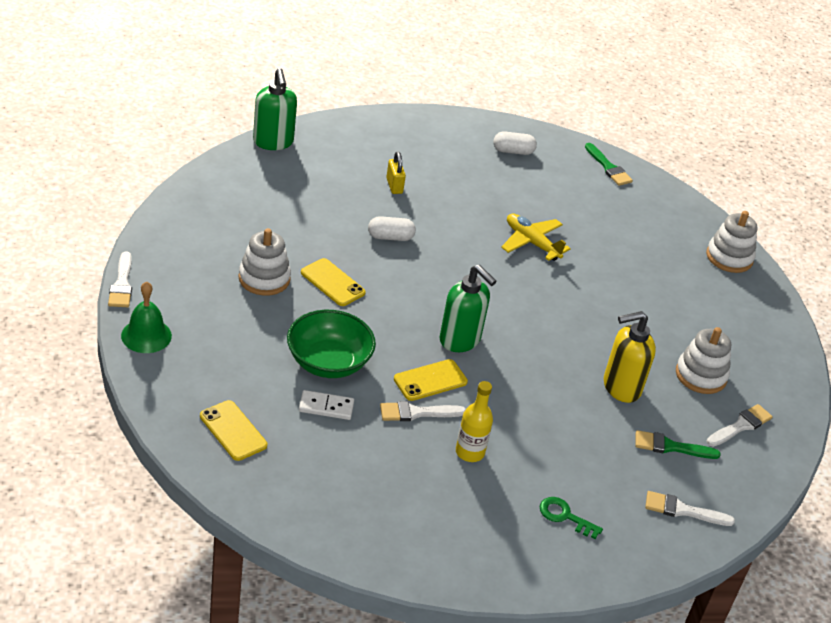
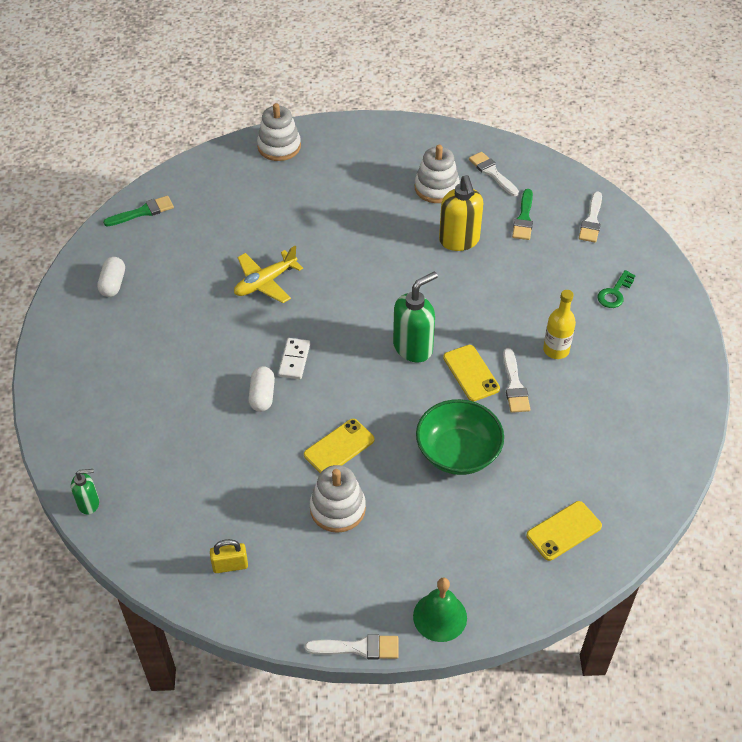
camera: 80 degrees left, 10 degrees up
(273, 142) = (89, 503): green soap dispenser -> green soap dispenser, size x0.56
(326, 407) = (519, 455): white domino -> white domino (294, 360)
(394, 186) = (174, 389): yellow padlock -> yellow padlock (230, 565)

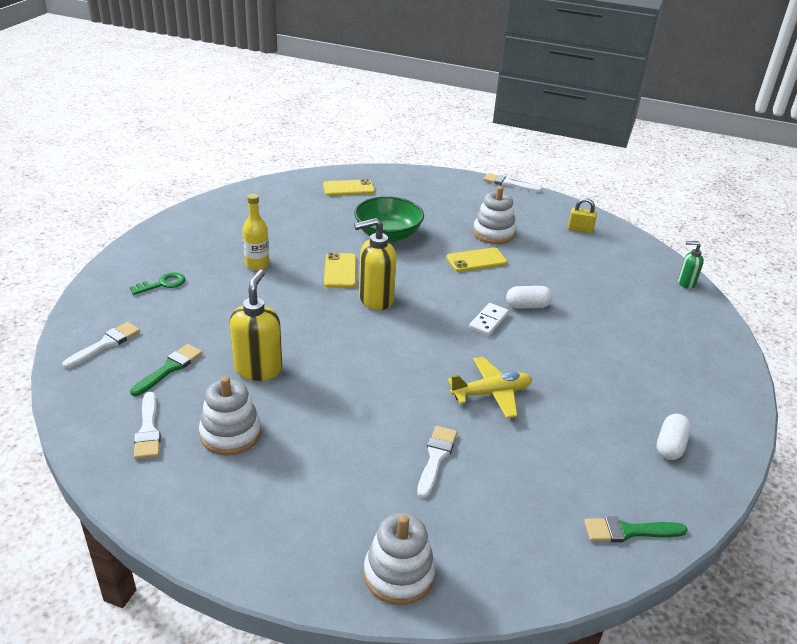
camera: 160 degrees left, 15 degrees down
(262, 396) = (527, 306): white capsule -> white capsule turned 60 degrees clockwise
(413, 347) = (375, 299): green soap dispenser -> yellow soap dispenser
(440, 616) = (453, 181): green bell -> none
(514, 385) = (312, 255): white brush -> white brush (436, 458)

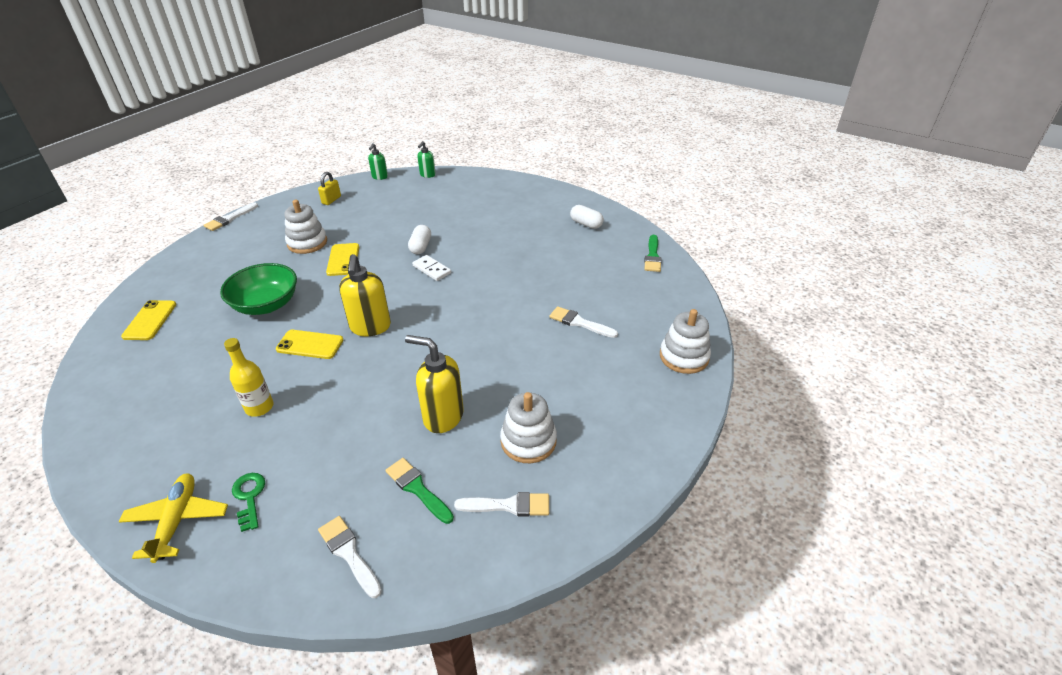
camera: 75 degrees left, 5 degrees up
(491, 393) = (518, 284): yellow plane -> yellow plane (177, 521)
(652, 250) = (379, 177): none -> green soap dispenser

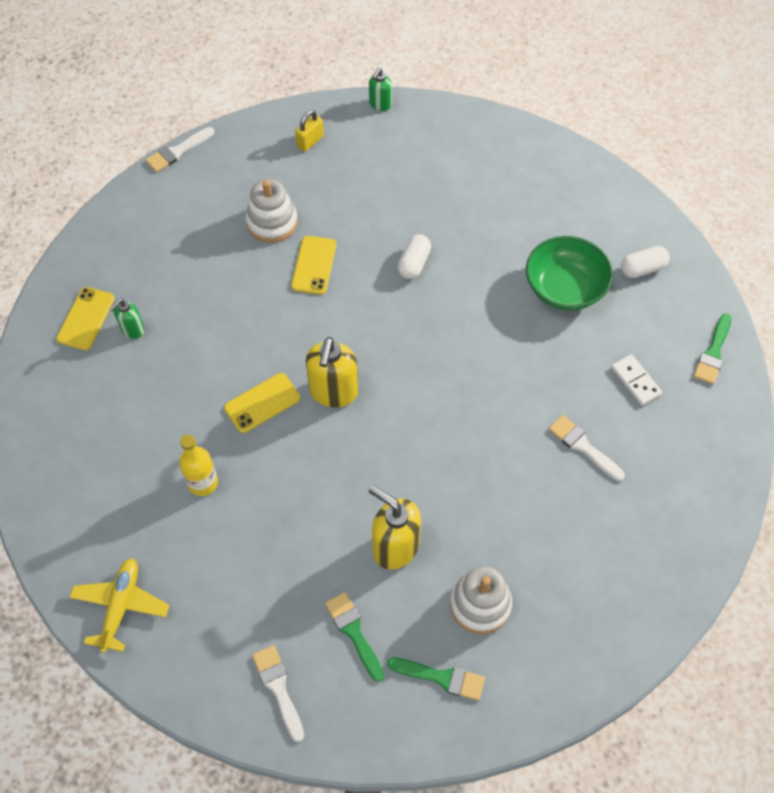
camera: 15 degrees right, 20 degrees up
(249, 497) = (189, 597): green key -> none
(266, 305) = (217, 324): green bowl -> green bowl (564, 288)
(310, 345) = (262, 403): yellow phone -> yellow phone turned 60 degrees counterclockwise
(427, 175) = (446, 114): green soap dispenser -> green soap dispenser (132, 330)
(432, 269) = (421, 309): white domino -> white domino (635, 381)
(508, 505) = (441, 677): white brush -> green brush
(586, 224) = (642, 269): white capsule -> white capsule turned 75 degrees counterclockwise
(684, 357) = (692, 532): white stacking toy -> none

